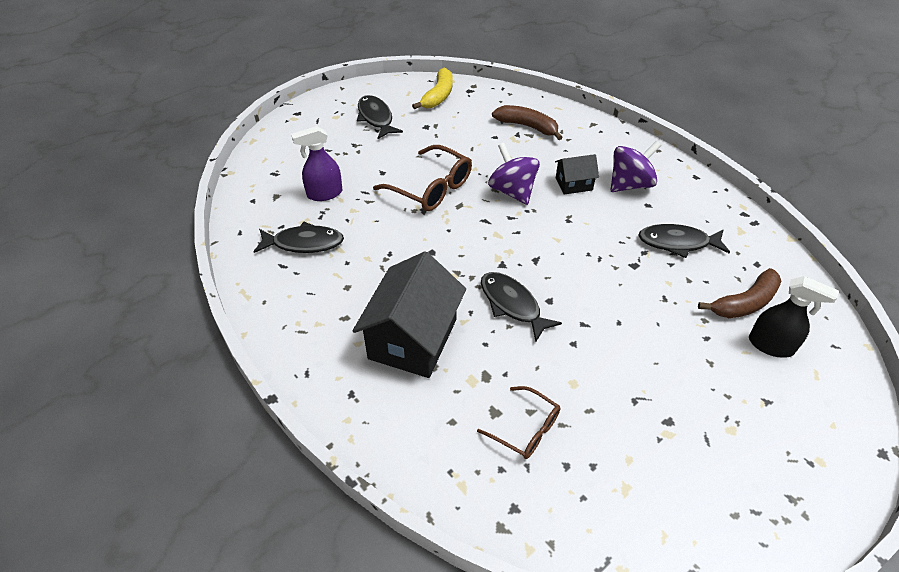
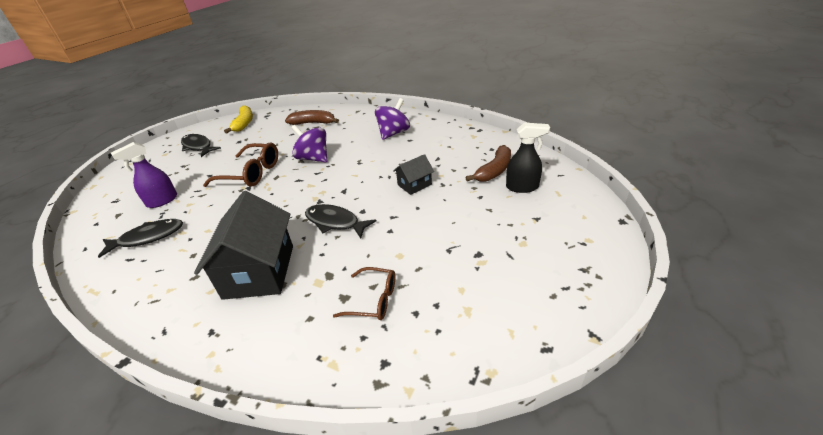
camera: 20 degrees left, 10 degrees down
(574, 184) = (356, 143): black house -> black house (414, 185)
(678, 243) = (437, 153): black fish -> none

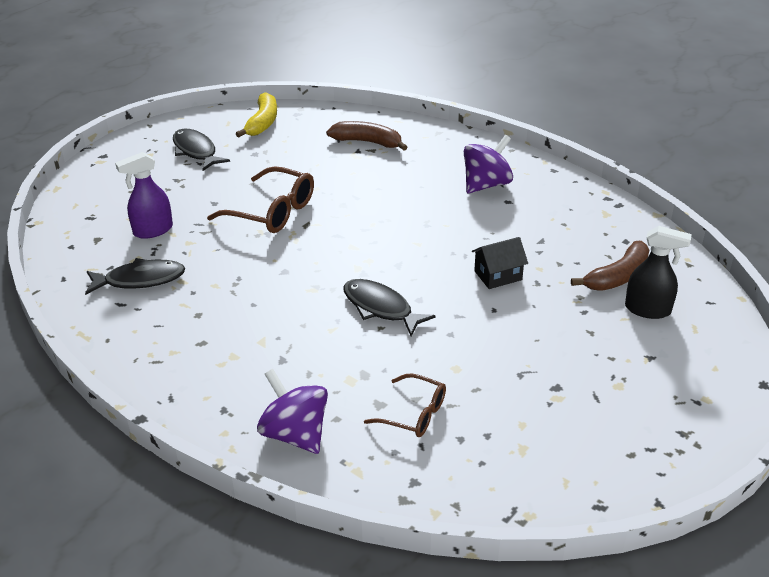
camera: 10 degrees right, 0 degrees up
(259, 271) = (280, 352): black house -> none
(313, 158) = (362, 205): purple spinning top -> purple spinning top (295, 434)

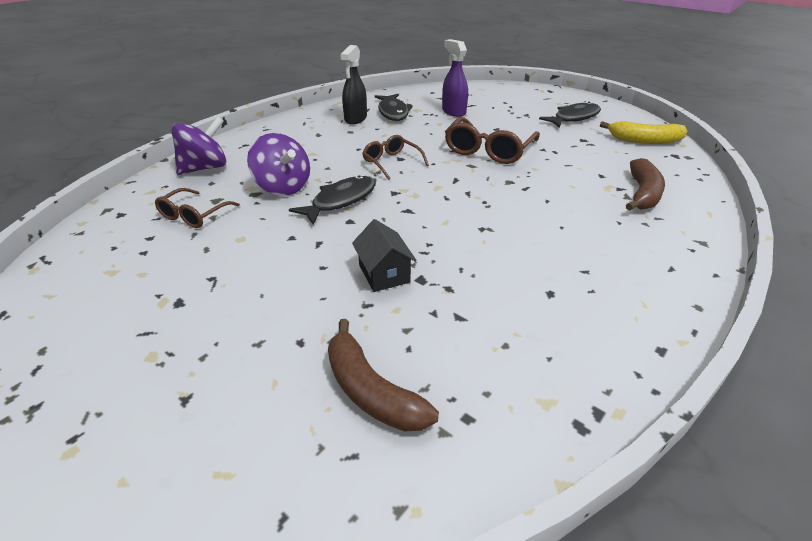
camera: 90 degrees right, 0 degrees up
(295, 277) = (391, 162): none -> brown glasses
(486, 185) = (585, 276): purple spinning top -> purple spinning top (283, 187)
(648, 310) = (285, 416): black spray bottle -> black spray bottle (355, 119)

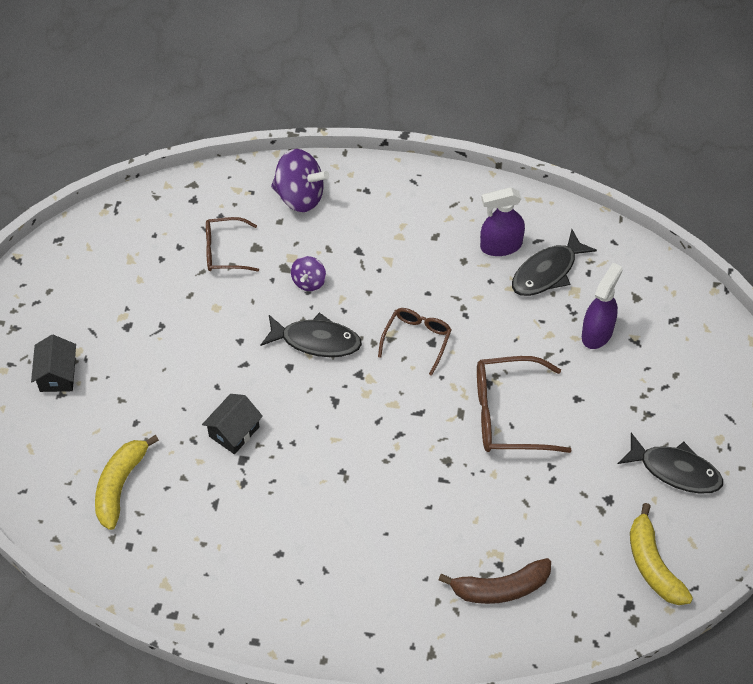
camera: 60 degrees right, 20 degrees up
(155, 390) = (57, 375): none -> black house
(283, 187) = (309, 281): purple spinning top -> purple spinning top, size x0.56
(355, 119) = (500, 246): black spray bottle -> purple spray bottle
(371, 391) = (120, 485): brown banana -> yellow banana

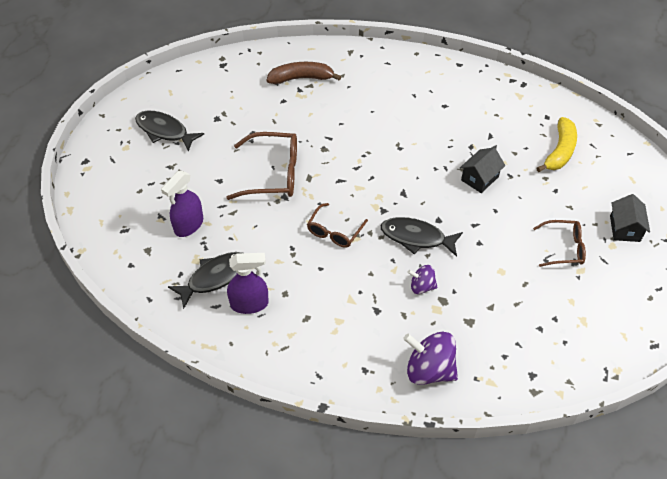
camera: 175 degrees left, 5 degrees down
(225, 251) = (497, 320): brown glasses -> brown glasses (563, 248)
(309, 281) = (422, 286): purple spinning top -> purple spinning top turned 105 degrees counterclockwise
(653, 565) = (200, 82): yellow banana -> none

